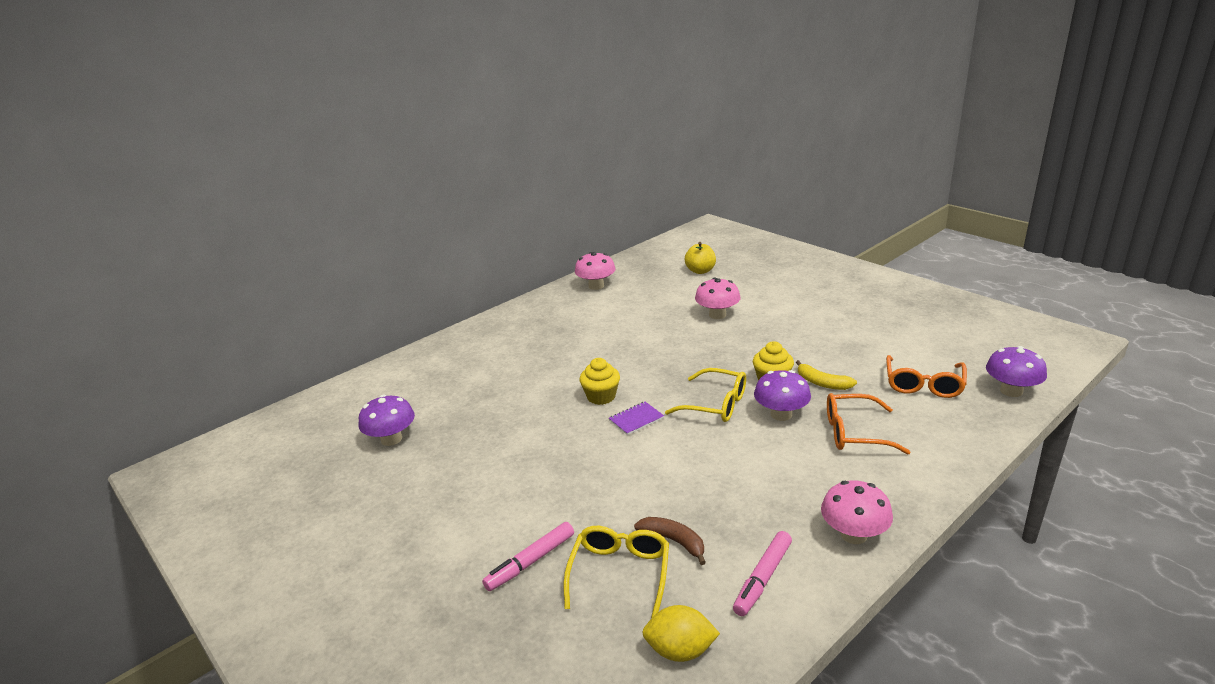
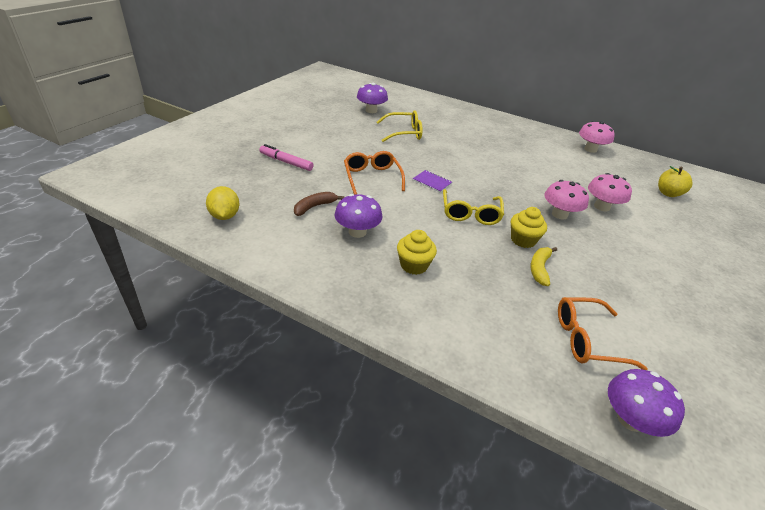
camera: 65 degrees right, 10 degrees up
(601, 396) = (449, 166): yellow cupcake -> yellow cupcake (414, 265)
(620, 573) = (282, 190): yellow glasses -> yellow glasses (404, 133)
(674, 541) = (314, 207): brown banana -> brown banana turned 150 degrees counterclockwise
(762, 578) = (288, 244): pink marker -> none
(781, 414) = (477, 246): purple mushroom -> purple mushroom (357, 232)
(853, 534) = (342, 286): pink mushroom -> pink mushroom (559, 214)
(854, 433) = (475, 288): orange glasses -> orange glasses (372, 177)

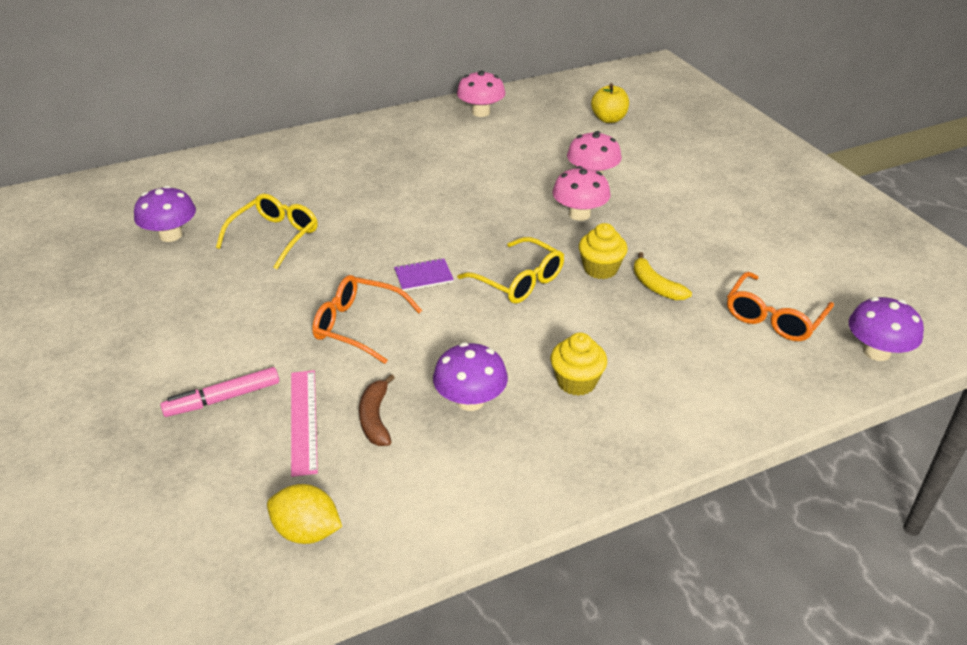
camera: 50 degrees left, 0 degrees up
(293, 187) = (303, 421): none -> pink ruler

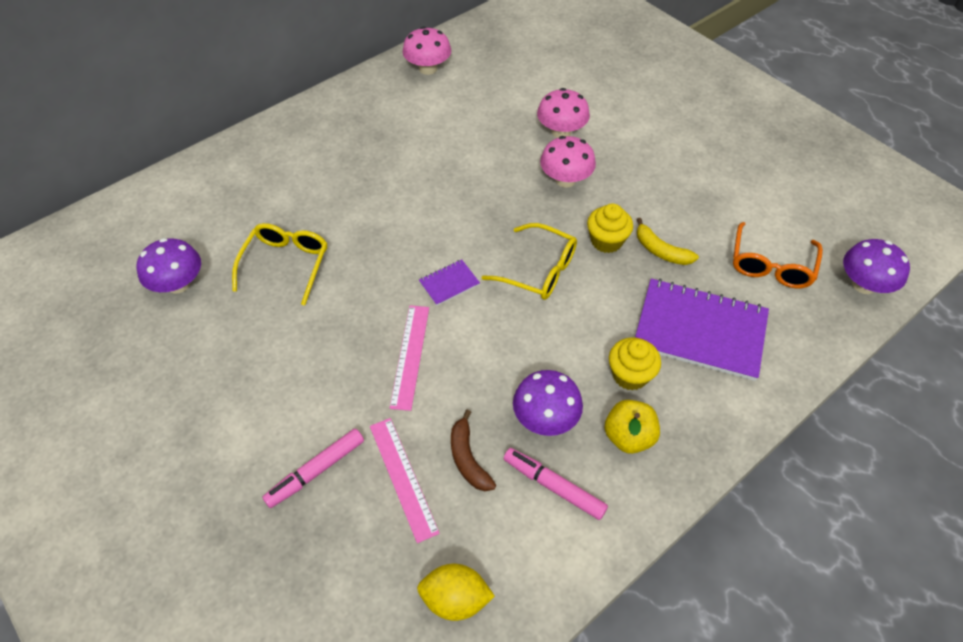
camera: 15 degrees left, 15 degrees up
(358, 326) = (410, 356): orange glasses -> pink ruler
(453, 459) = (554, 486): none -> pink marker
(609, 119) = (552, 57): yellow apple -> yellow apple (628, 436)
(669, 359) = (700, 331): none -> purple notebook

